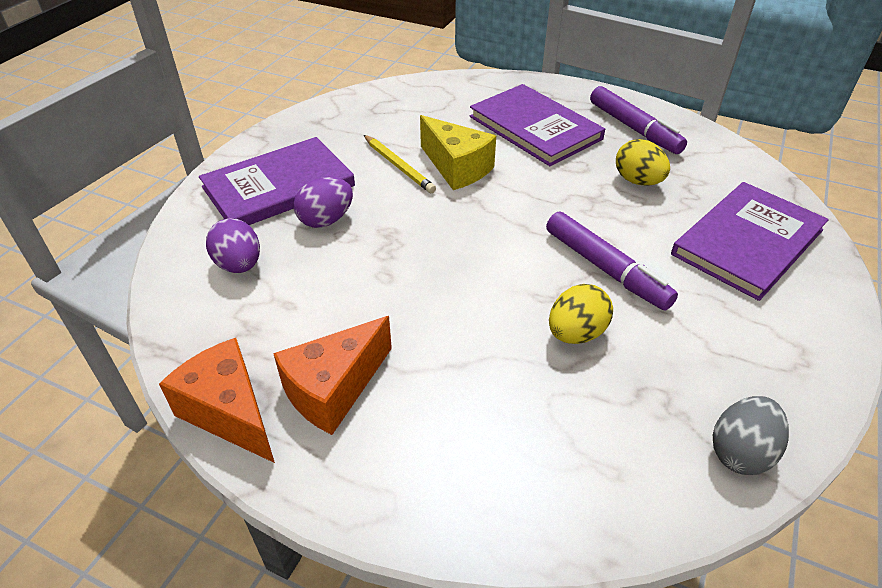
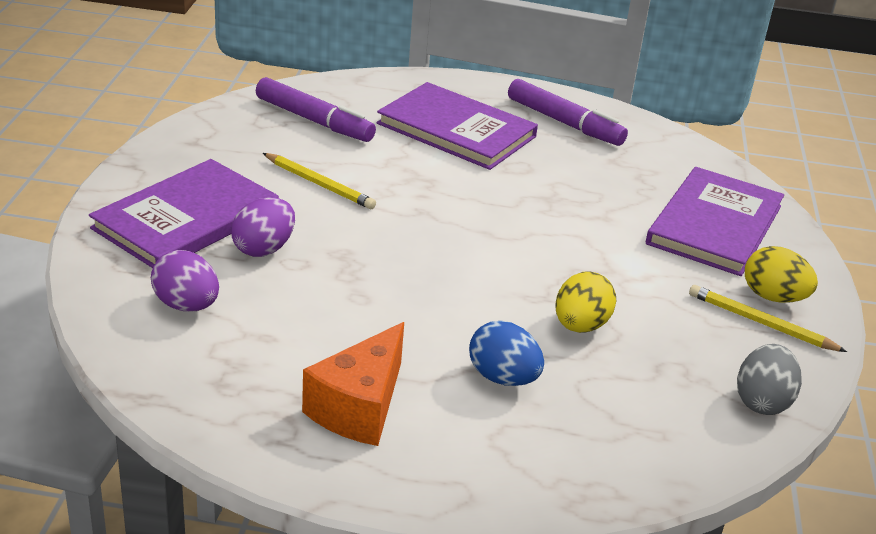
camera: 20 degrees left, 10 degrees down
(230, 412) = (259, 443): orange cheese -> none
(456, 168) = (387, 180): yellow cheese -> none
(479, 379) = (503, 378): none -> blue egg
(605, 268) = (586, 264): purple marker -> purple marker (314, 120)
(637, 181) = (588, 177): yellow egg -> yellow egg (773, 297)
(765, 356) = (760, 323): none -> yellow pencil

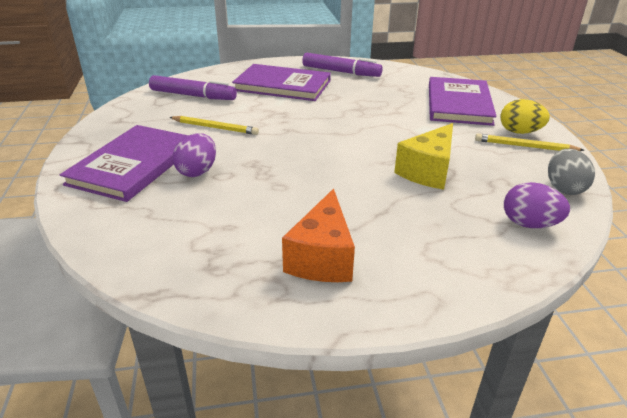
camera: 15 degrees left, 0 degrees up
(186, 305) = (158, 219): purple egg -> purple egg (529, 224)
(503, 378) = (404, 213): blue egg -> none
(580, 326) = (428, 171): yellow egg -> yellow cheese

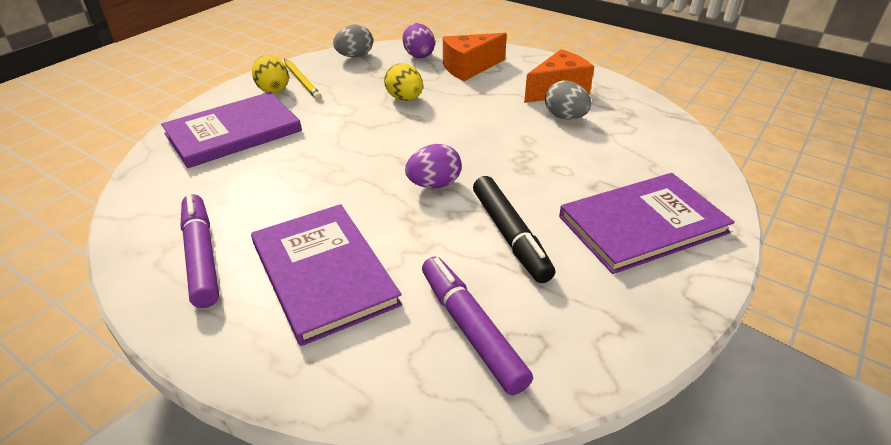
camera: 135 degrees left, 5 degrees up
(197, 171) = (582, 184): purple egg -> purple egg (434, 184)
(215, 128) = (510, 235): yellow pencil -> black marker
(273, 224) = (565, 117): none -> grey egg
(428, 171) = (404, 99): yellow cheese -> yellow egg
(453, 236) = (469, 68): none -> orange cheese

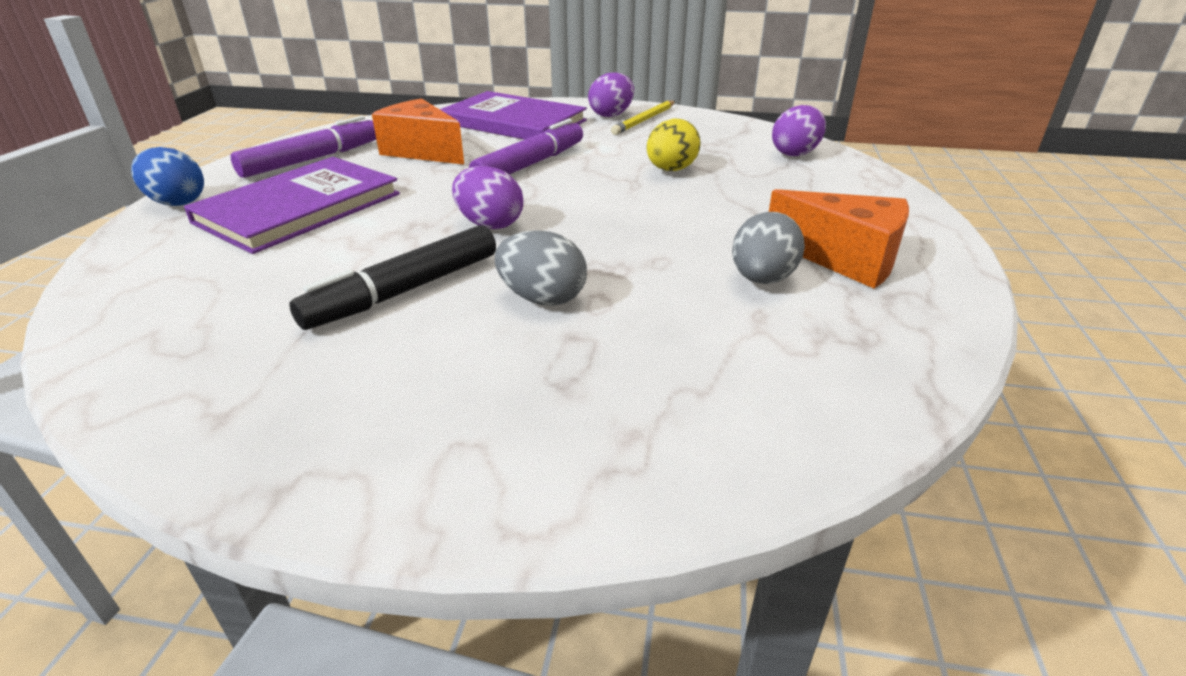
camera: 65 degrees right, 5 degrees down
(232, 358) = (177, 202): none -> blue egg
(273, 89) = (611, 115): yellow egg -> purple egg
(355, 56) = (736, 127): grey egg -> grey egg (542, 298)
(469, 68) = (810, 187): orange cheese -> orange cheese (422, 151)
(471, 330) = (212, 300): purple marker -> purple marker (530, 165)
(642, 224) = (488, 401): purple book -> none

